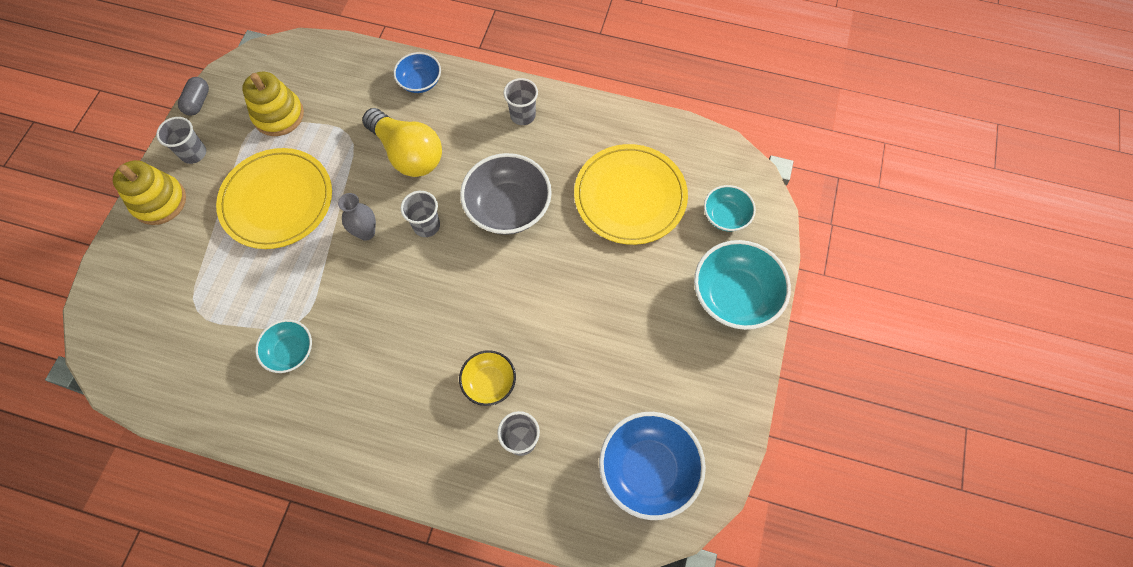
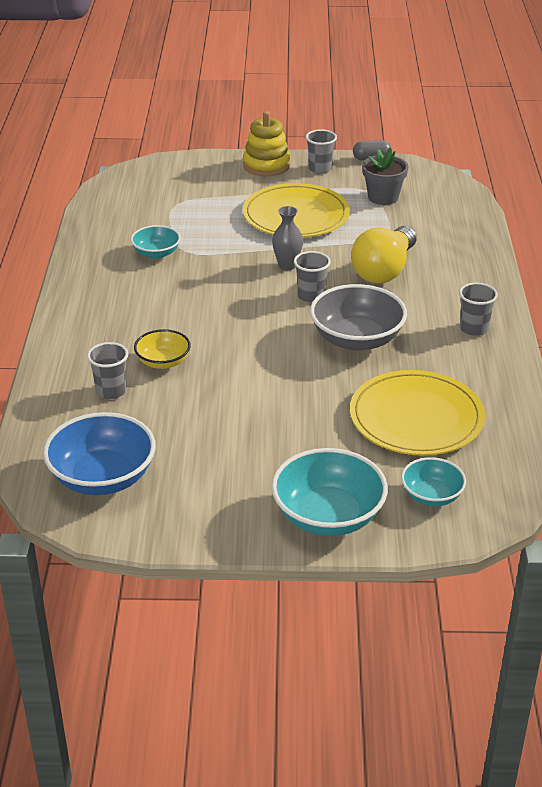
camera: 75 degrees right, 30 degrees down
(278, 115) = (383, 197): yellow stacking toy -> grey flower pot
(420, 82) = (471, 261): blue bowl -> none

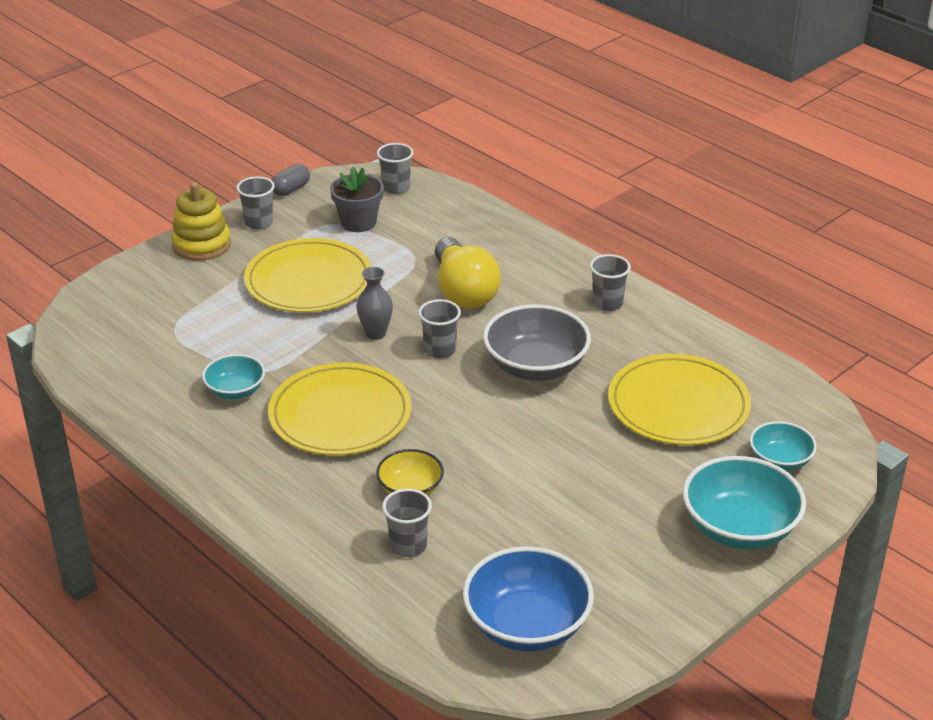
camera: 45 degrees left, 0 degrees up
(191, 298) = (340, 415): none -> yellow plate
(442, 188) = (396, 188): none -> grey cup

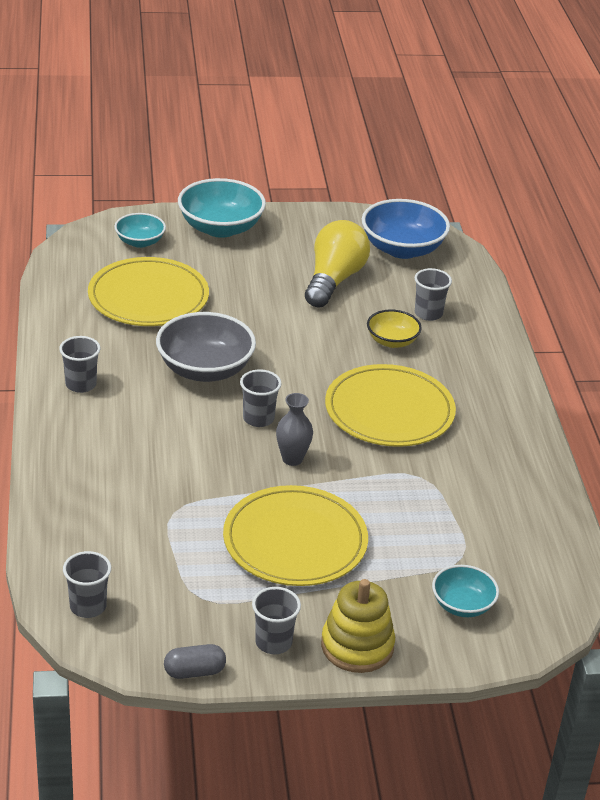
camera: 145 degrees left, 0 degrees up
(235, 390) = (453, 471): turquoise bowl -> turquoise bowl (462, 605)
(358, 222) = (176, 583): grey flower pot -> none
(463, 291) = (176, 456): yellow light bulb -> yellow light bulb (334, 280)

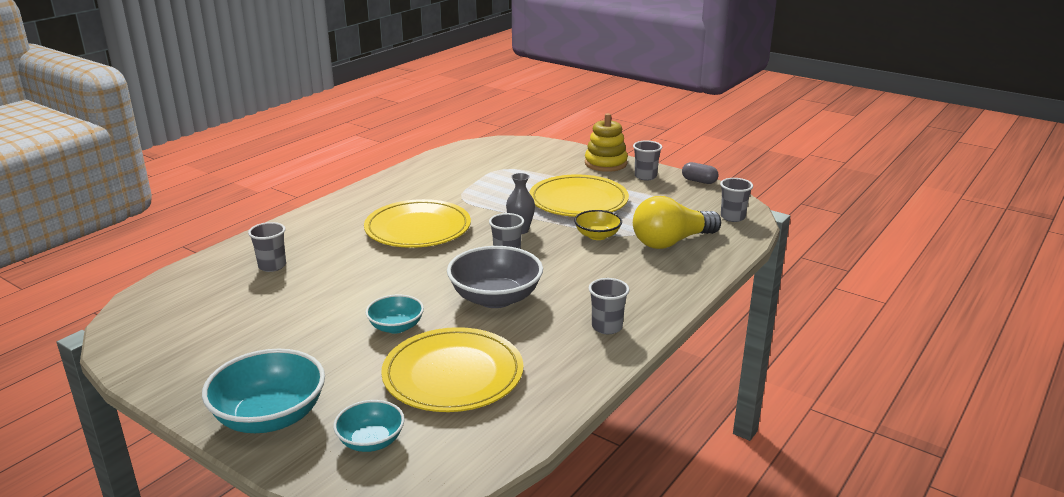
camera: 135 degrees left, 10 degrees down
(334, 280) = (280, 318): yellow light bulb -> yellow light bulb (671, 242)
(392, 341) = (334, 261): yellow bowl -> yellow bowl (597, 235)
(402, 249) = (176, 318): blue bowl -> none
(462, 605) = (533, 157): turquoise bowl -> turquoise bowl (396, 327)

